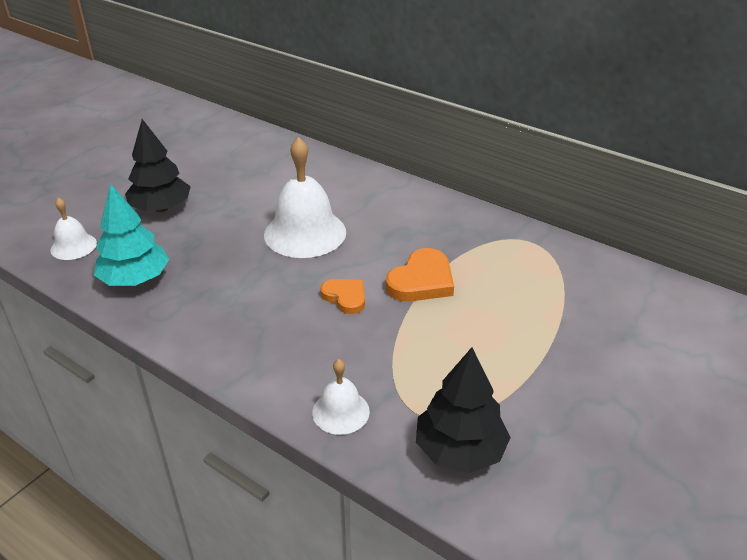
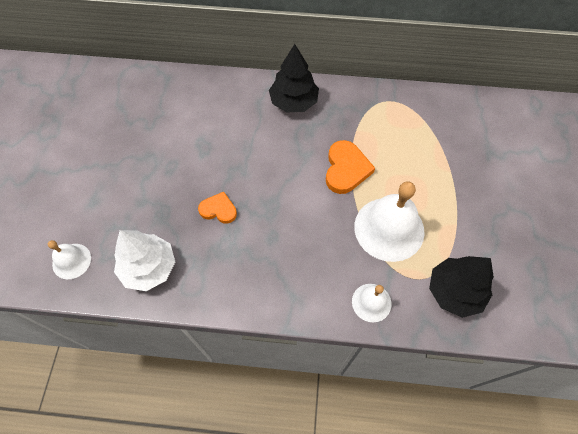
camera: 30 degrees left, 25 degrees up
(135, 279) = (149, 267): turquoise tree -> white tree
(161, 208) = (109, 189): black tree -> black tree (293, 102)
(305, 233) = (238, 163): white bell -> white bell (389, 228)
(345, 297) = (308, 208): orange heart -> orange heart (218, 209)

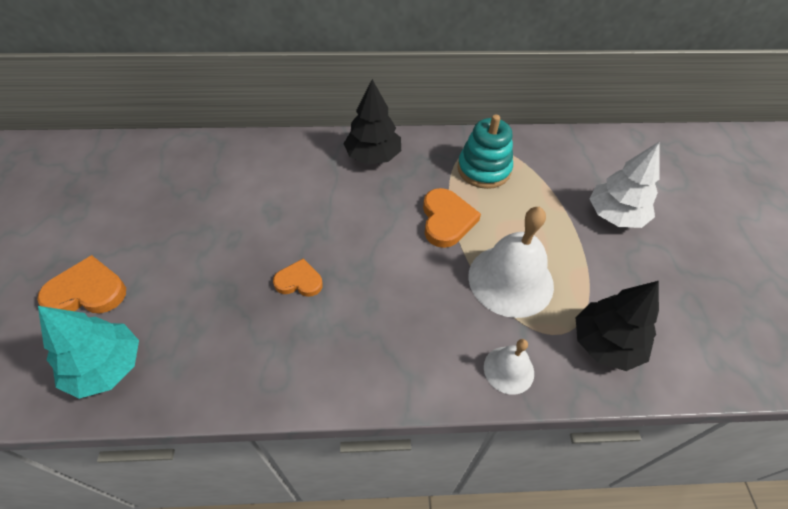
camera: 10 degrees left, 10 degrees down
(58, 199) = (87, 291): none -> orange heart
(71, 261) = (106, 367): white bell -> turquoise tree
(149, 267) = (214, 362): white tree -> white tree (615, 215)
(387, 124) = (484, 169): none -> turquoise stacking toy

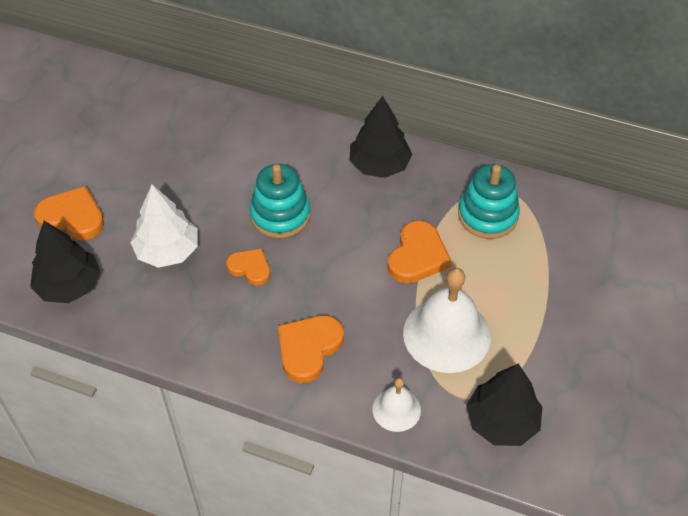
camera: 25 degrees right, 0 degrees up
(106, 367) = (69, 285): turquoise tree -> black tree
(305, 223) = (280, 215): none -> turquoise stacking toy
(394, 340) = (308, 348): none -> orange heart
(615, 215) = (599, 309): white tree -> white tree (167, 251)

